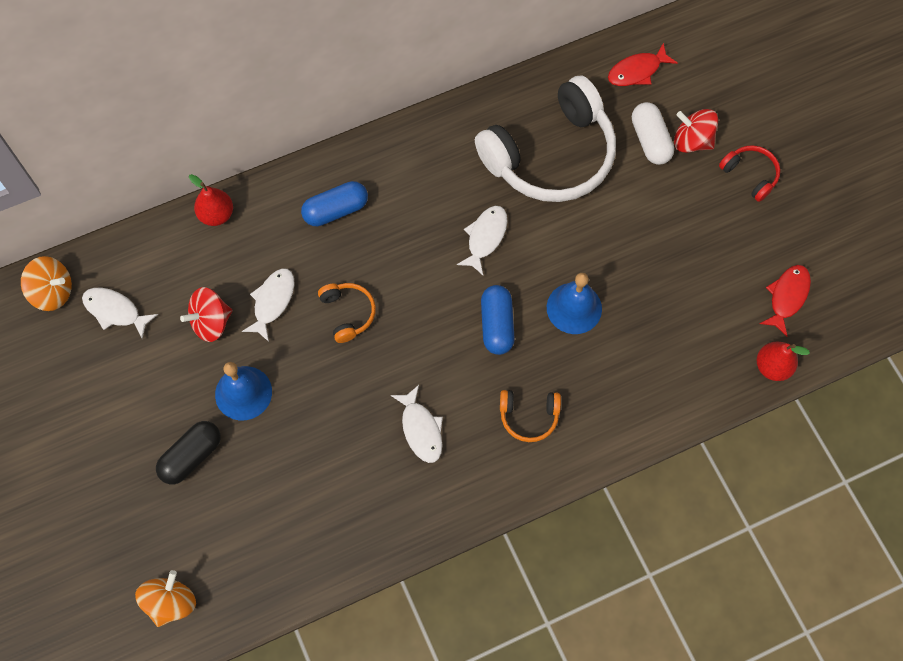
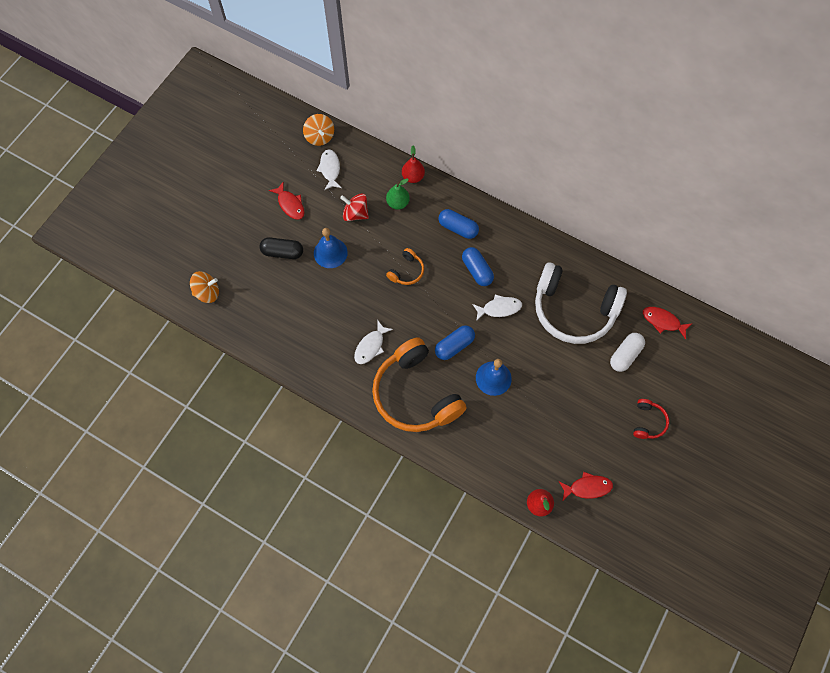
camera: 55 degrees right, 0 degrees up
(126, 399) = (290, 204): none -> red fish
(239, 259) = (398, 203): none -> green pear
(272, 301) = (387, 233): white fish -> none
(413, 228) = (477, 270): none -> blue capsule
(529, 416) = (416, 394): orange headphones -> orange headphones, size x2.32
(692, 141) = (643, 377): red spinning top -> none

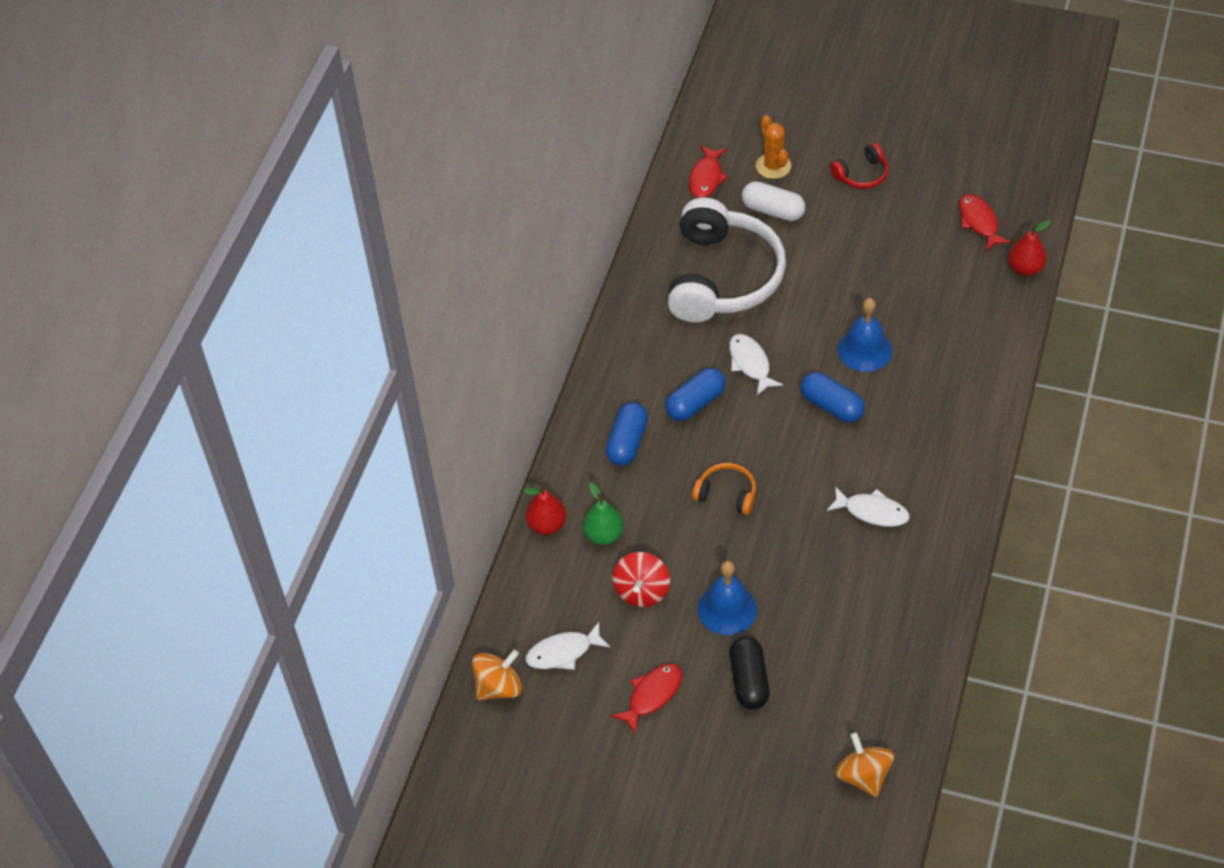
camera: 100 degrees left, 15 degrees down
(416, 394) = (926, 437): orange headphones -> none
(648, 422) = (861, 174): red headphones -> red headphones turned 150 degrees clockwise
(666, 366) = (773, 166): none -> orange cactus

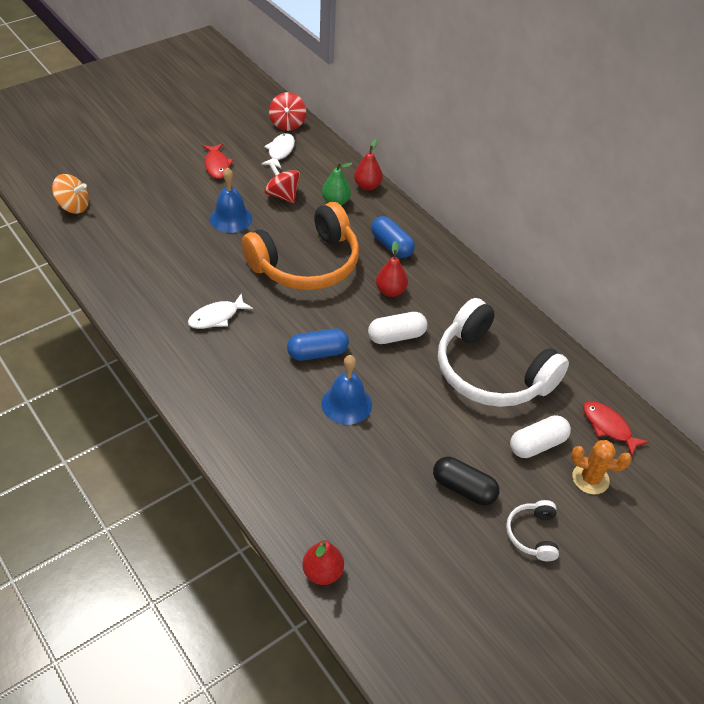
camera: 120 degrees right, 5 degrees down
(499, 687) = (287, 124): orange spinning top -> red spinning top
(695, 403) = (390, 291): blue capsule -> red pear
(726, 494) = (306, 263): orange headphones -> orange headphones, size x2.32
(749, 680) = (179, 201): black capsule -> black capsule (463, 488)
(750, 363) = (396, 336): white fish -> white capsule
(861, 174) = (532, 534): red headphones -> white headphones
(979, 222) = (404, 580): red fish -> none

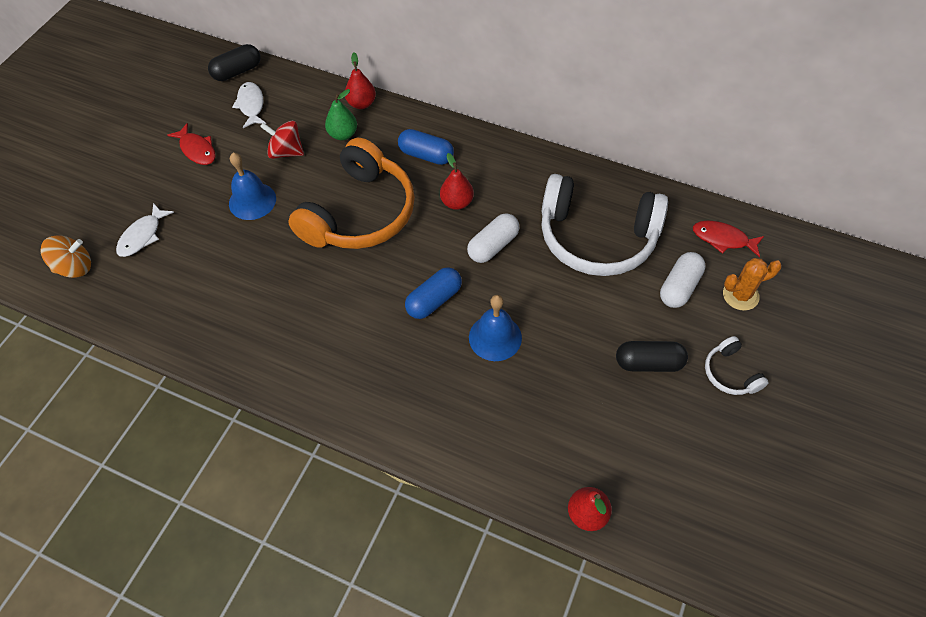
camera: 25 degrees left, 10 degrees up
(216, 317) = (312, 313): white fish -> white fish (142, 236)
(287, 124) = (237, 71): red spinning top -> black capsule

